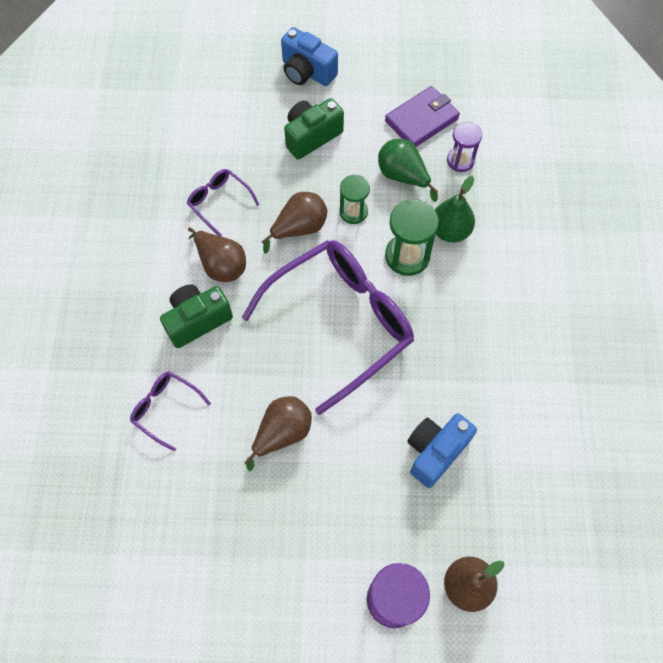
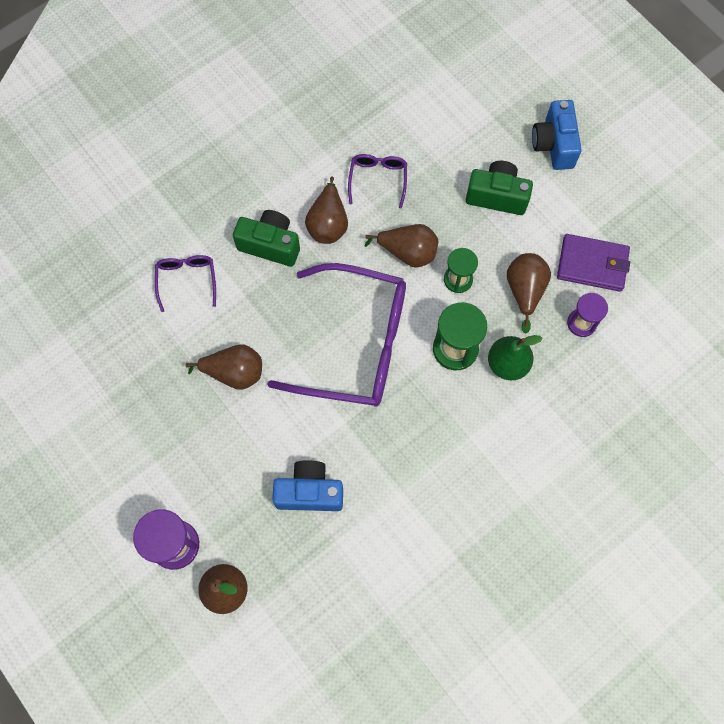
camera: 50 degrees right, 5 degrees up
(403, 176) = (524, 291): green pear -> brown pear

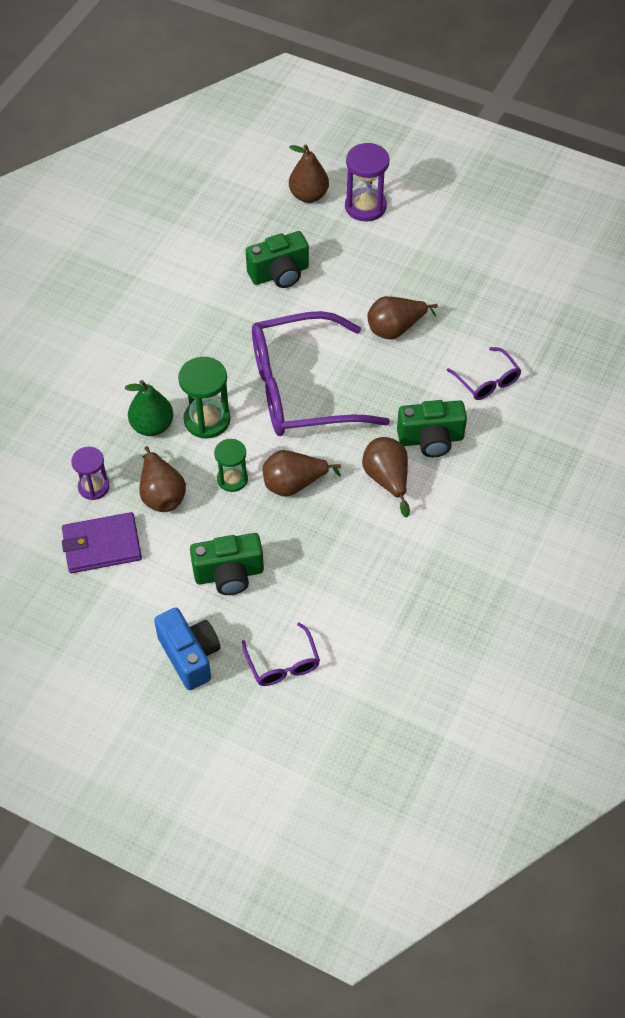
camera: 155 degrees right, 15 degrees down
(309, 492) = (279, 274): blue camera -> green camera
(378, 179) = (362, 542): purple glasses -> purple glasses (283, 664)

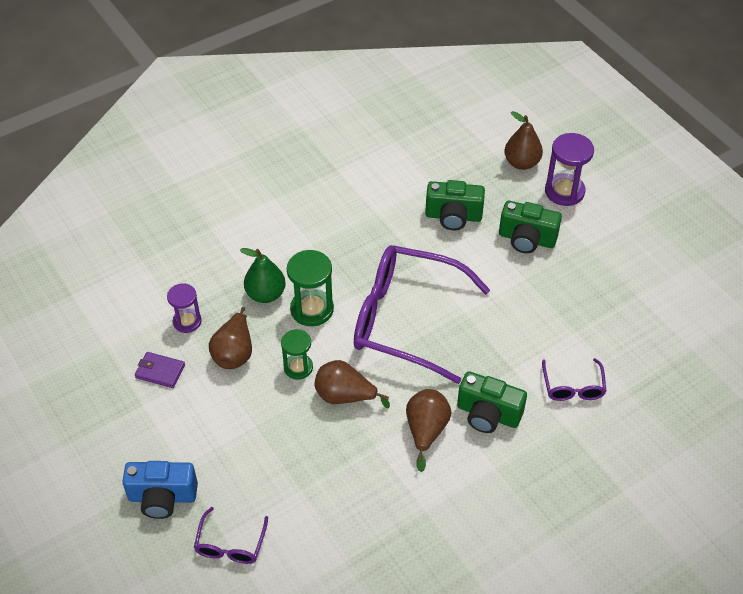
camera: 30 degrees right, 5 degrees down
(102, 545) = (160, 371): purple wallet -> purple wallet, size x0.63
(190, 656) = (162, 497): blue camera -> blue camera turned 90 degrees clockwise
(229, 574) = (240, 445): green camera -> green camera (526, 239)
(395, 329) = (521, 305): brown pear -> none

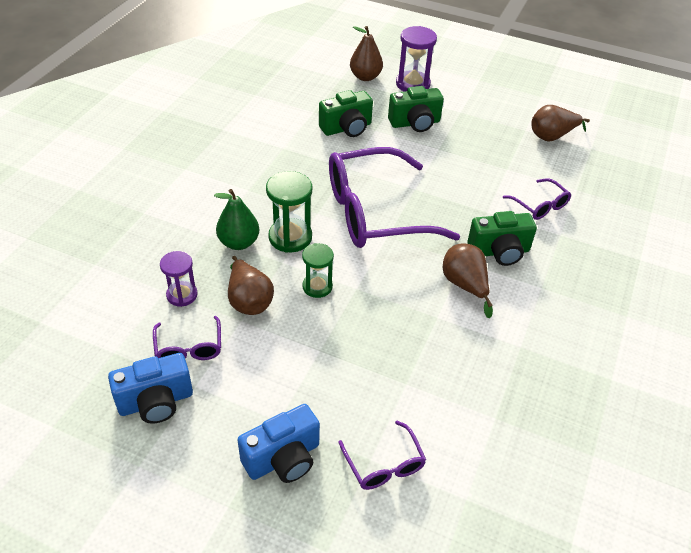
camera: 35 degrees left, 5 degrees down
(107, 403) = (156, 402): none -> blue camera
(160, 371) = (189, 348): purple wallet -> purple glasses
(345, 396) = (377, 290): brown pear -> brown pear (552, 136)

